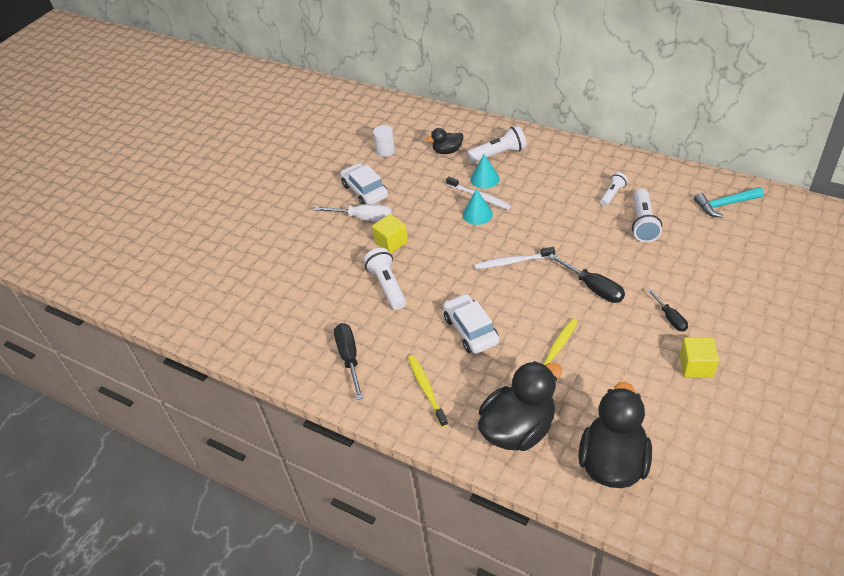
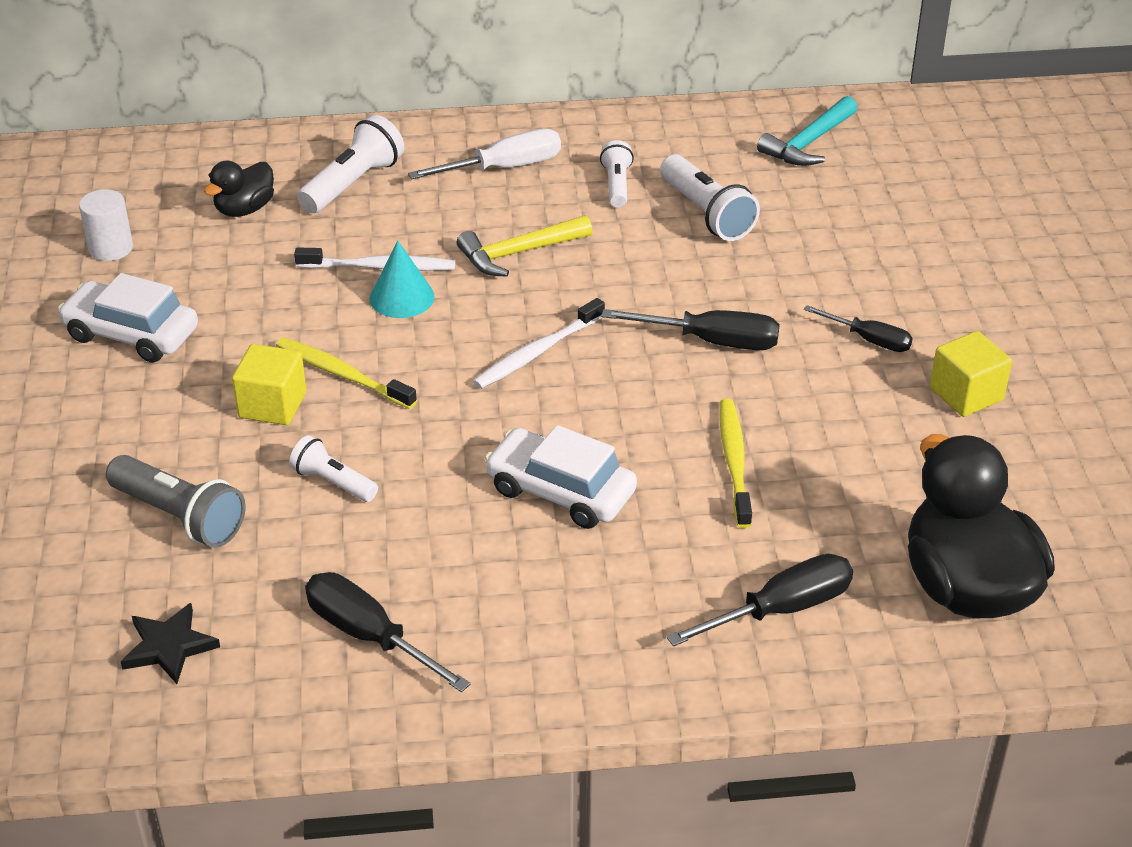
camera: 40 degrees left, 5 degrees down
(280, 327) = (169, 646): none -> black star
(323, 276) = (179, 517): none -> grey flashlight
(363, 218) = (172, 383): white screwdriver -> white screwdriver (503, 168)
(387, 286) = (333, 482): white flashlight -> white flashlight, size x0.62
(426, 389) = (566, 621): yellow toothbrush -> yellow toothbrush (342, 374)
(485, 179) = (363, 233): turquoise cone -> none
(518, 429) = (780, 610): black duck -> black screwdriver
(541, 212) = (518, 253): none -> yellow hammer

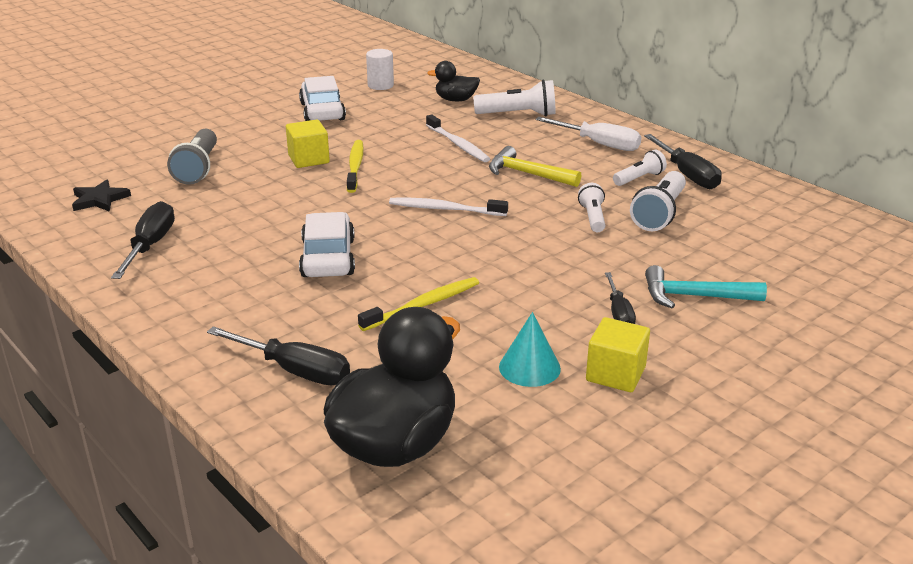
camera: 55 degrees right, 10 degrees down
(333, 482) = (265, 194): white flashlight -> white flashlight (593, 217)
(402, 297) = (440, 158): turquoise cone -> turquoise cone (529, 367)
(711, 341) = (533, 258): black screwdriver -> black screwdriver (687, 174)
(808, 143) = (796, 222): turquoise hammer -> turquoise hammer (694, 296)

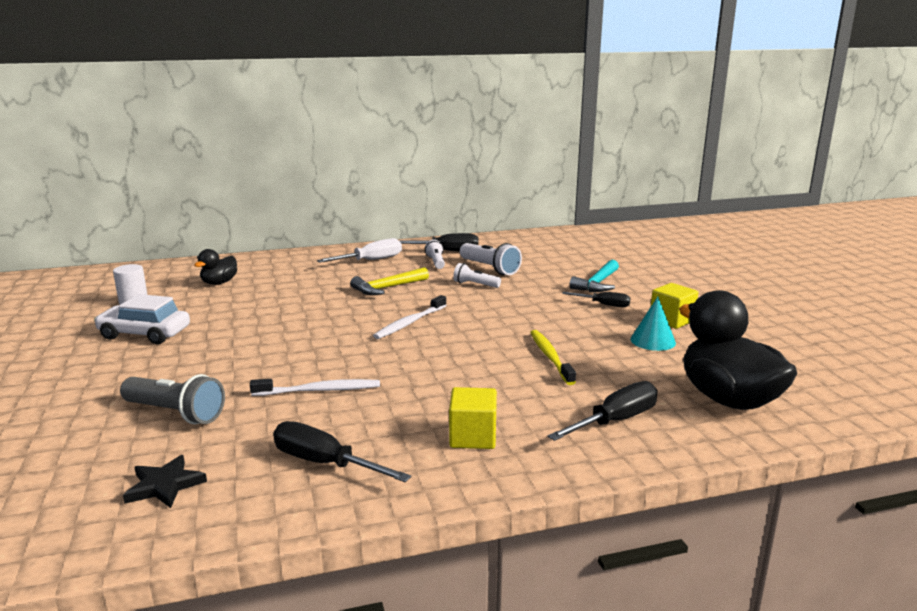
camera: 65 degrees left, 10 degrees down
(309, 159) = (241, 356): yellow cube -> yellow cube (473, 437)
(328, 258) = (444, 379): white car -> none
(355, 166) = (287, 340): yellow toothbrush -> none
(458, 144) = (305, 298): white toothbrush -> white toothbrush (319, 390)
(518, 115) = (284, 270): white flashlight -> none

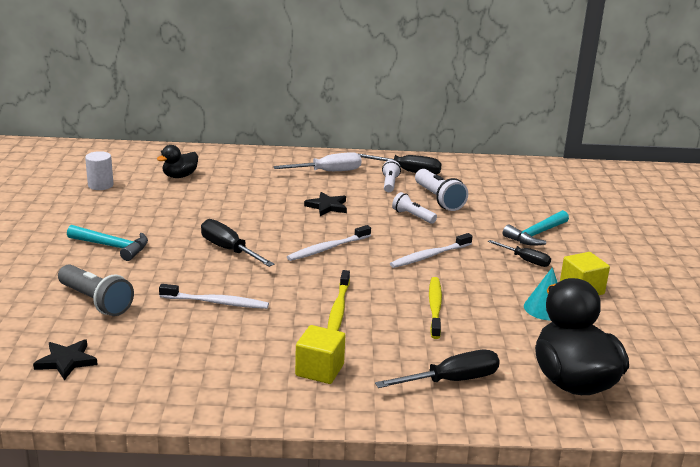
camera: 15 degrees right, 5 degrees up
(144, 334) = (98, 220): white car -> none
(172, 356) = (113, 247): none -> turquoise hammer
(325, 463) = (190, 368): black screwdriver -> black screwdriver (229, 250)
(387, 288) = (327, 206): yellow hammer -> black star
(455, 375) = (338, 309): none -> yellow toothbrush
(513, 314) = (429, 256): none -> white toothbrush

